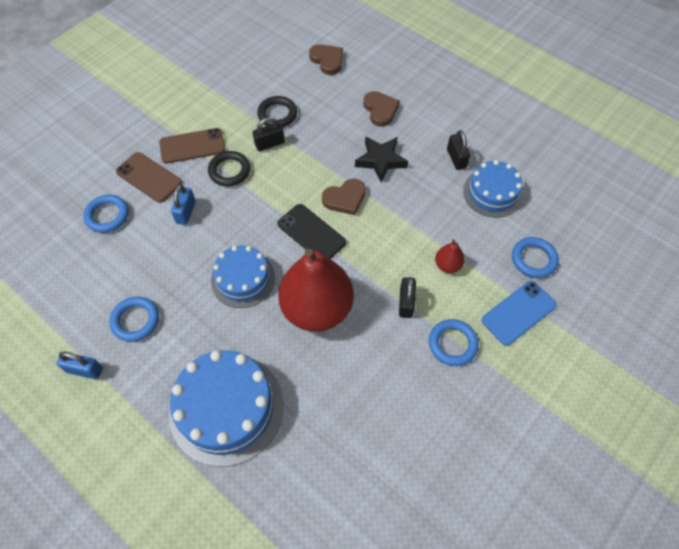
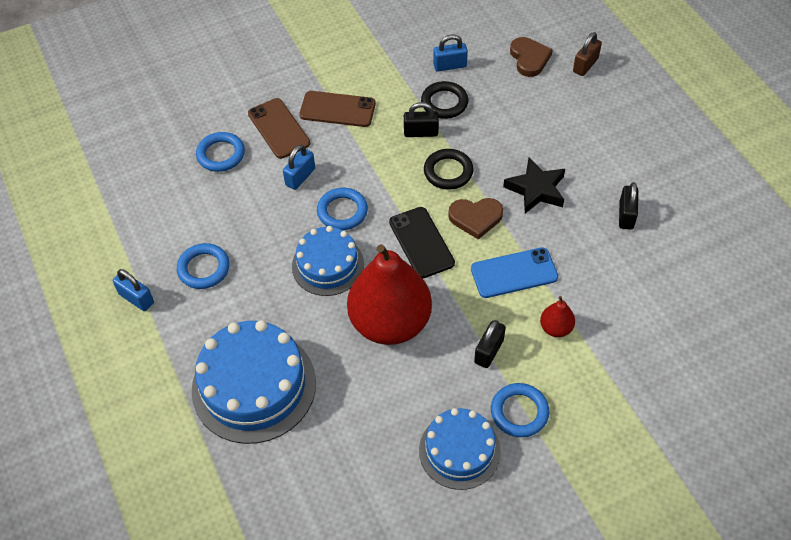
camera: 25 degrees right, 5 degrees down
(229, 171) = (364, 148): black ring -> black ring (448, 172)
(268, 84) = (450, 65): none -> blue padlock
(371, 53) = (585, 65): none -> brown padlock
(380, 110) = (563, 133): brown heart -> none
(492, 193) = (650, 267): blue cake -> blue cake (459, 450)
(518, 313) = (611, 407): blue phone -> blue phone (514, 273)
(533, 259) = (660, 357): blue ring -> blue ring (342, 211)

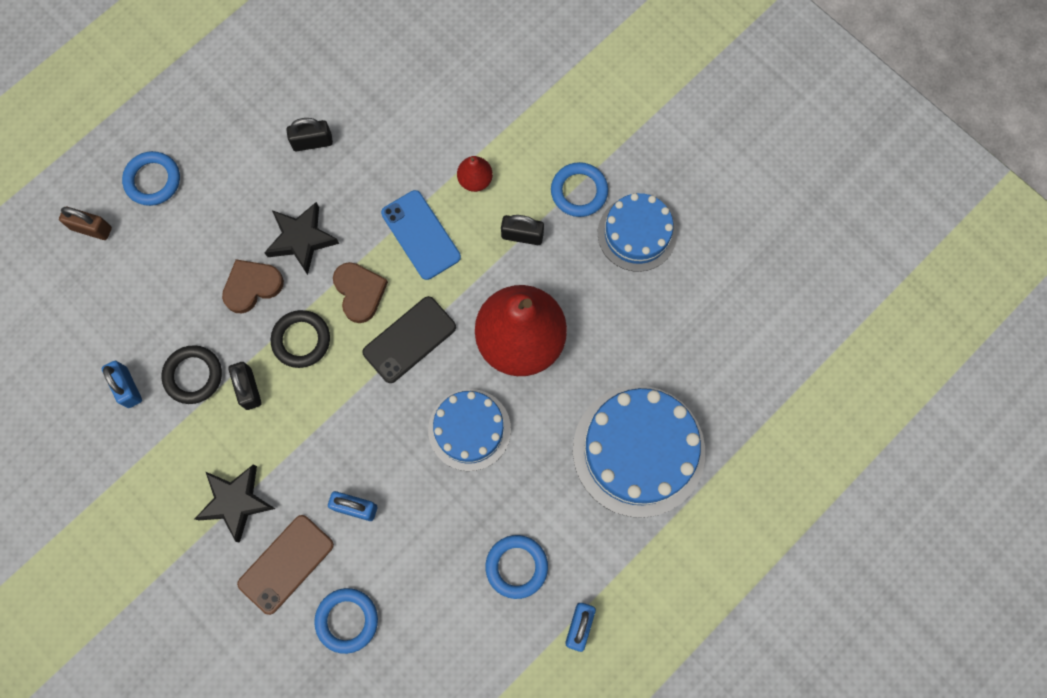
camera: 110 degrees left, 20 degrees up
(337, 109) = (236, 502): brown phone -> black star
(342, 211) = (392, 440): blue ring -> blue ring (153, 180)
(529, 58) = (94, 295): brown heart -> brown heart (252, 286)

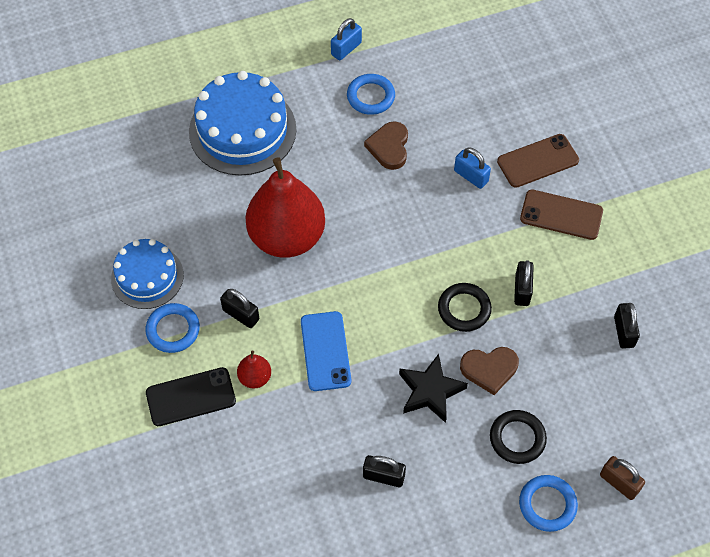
camera: 155 degrees left, 15 degrees down
(127, 387) = (623, 332): blue padlock -> black padlock
(193, 375) = (565, 318): black ring -> black ring (517, 438)
(236, 502) = (561, 215): black star -> brown phone
(347, 620) = (506, 111): blue ring -> none
(359, 292) = (399, 326): brown heart -> brown heart (389, 147)
(409, 339) = (375, 273): black phone -> black phone (191, 397)
(469, 429) = (360, 192): blue cake -> none

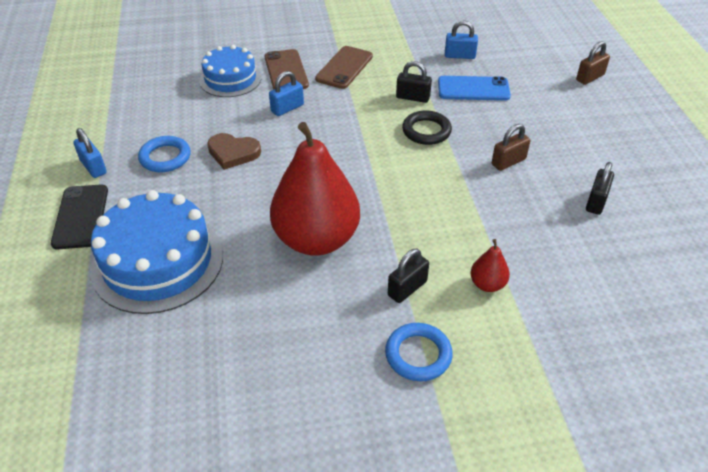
camera: 80 degrees left, 15 degrees down
(147, 277) = (337, 376): blue cake -> blue cake (230, 79)
(191, 397) = (509, 345): black phone -> black phone (81, 216)
(325, 351) = (460, 225): blue phone -> blue phone (473, 89)
(430, 391) = (508, 162): black star -> brown padlock
(489, 369) = (488, 125): brown heart -> none
(517, 438) = (554, 120): black ring -> none
(547, 504) = (612, 113): blue ring -> none
(623, 332) = (459, 56): black padlock -> blue padlock

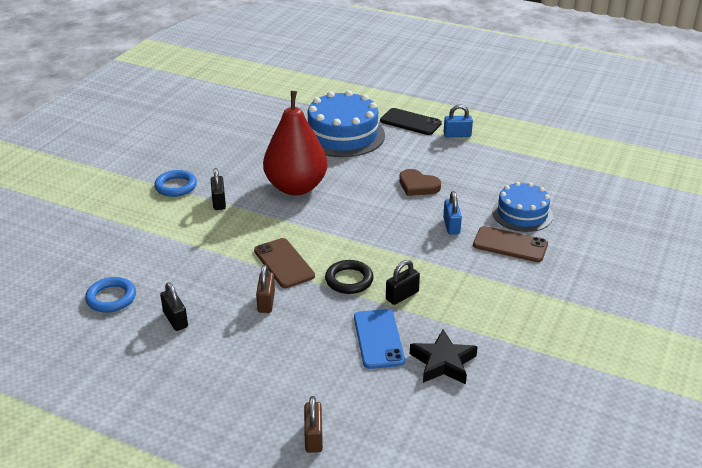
camera: 125 degrees right, 10 degrees down
(165, 157) = (441, 160): blue ring -> blue ring (111, 298)
(233, 153) = (418, 186): brown heart -> brown heart turned 105 degrees counterclockwise
(344, 68) = (487, 278): brown phone -> brown phone (284, 263)
(459, 56) = (443, 362): blue padlock -> black star
(473, 89) = (378, 339): blue phone -> blue phone turned 45 degrees counterclockwise
(487, 284) = (182, 230): red pear -> none

